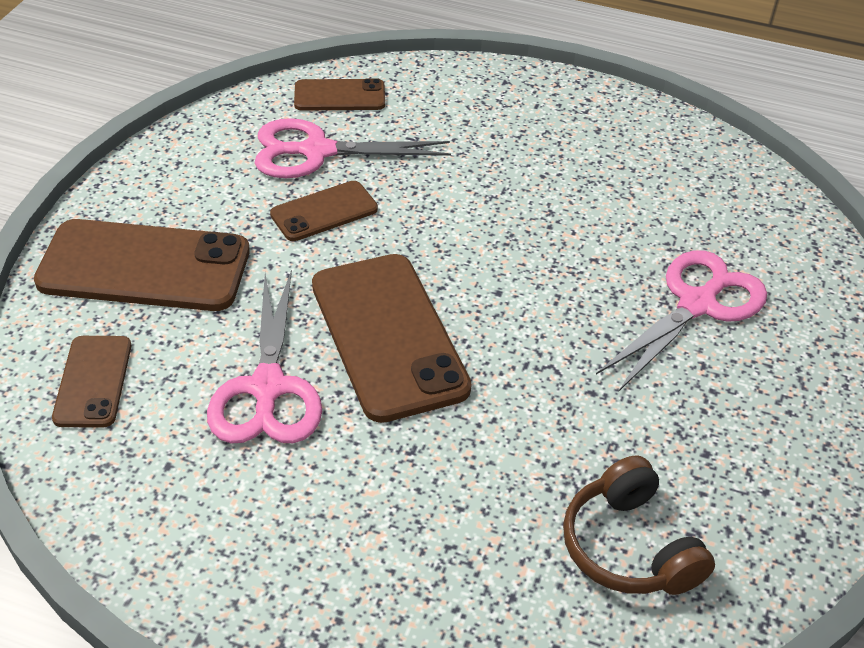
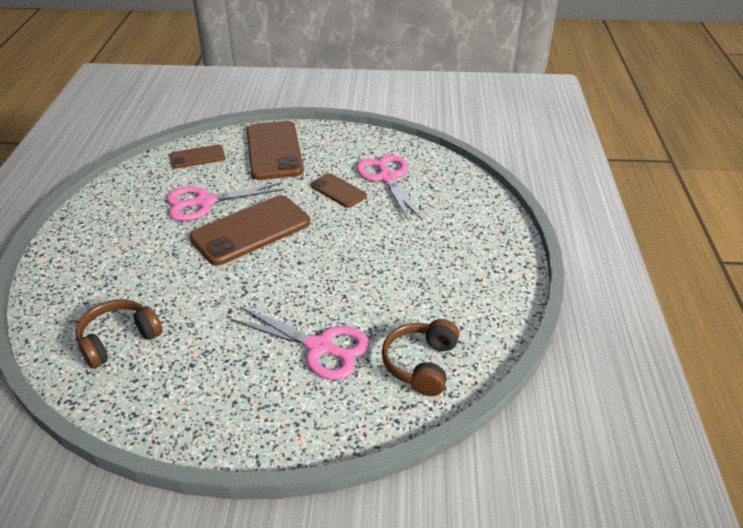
camera: 75 degrees right, 5 degrees down
(339, 96) = (442, 174): brown phone -> none
(747, 218) = (421, 364): none -> brown headphones

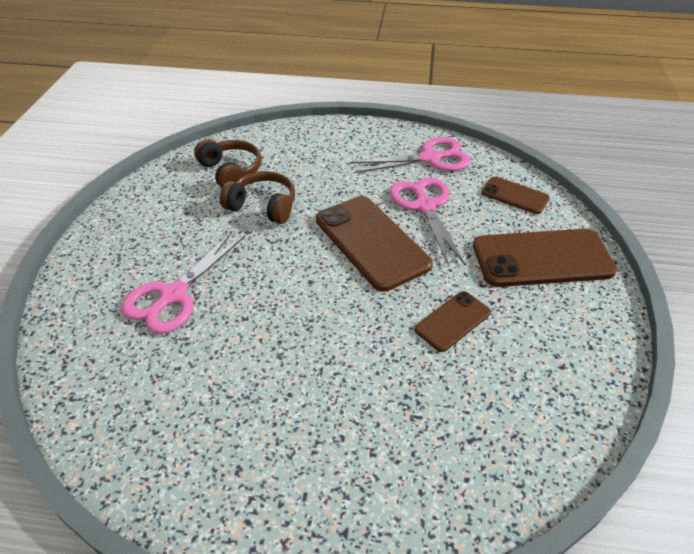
camera: 95 degrees right, 5 degrees up
(197, 157) = (515, 196): brown phone -> brown phone turned 45 degrees counterclockwise
(387, 177) = (491, 380): pink scissors -> pink scissors (430, 158)
(421, 364) = (113, 380): brown headphones -> brown headphones (263, 206)

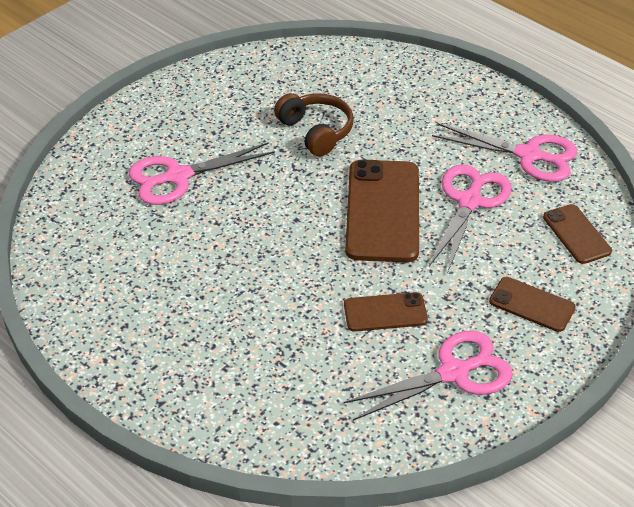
camera: 35 degrees right, 0 degrees up
(230, 172) = (316, 83): brown headphones -> none
(542, 258) = (532, 305): brown phone -> brown phone, size x0.54
(550, 341) = (454, 372): none -> pink scissors

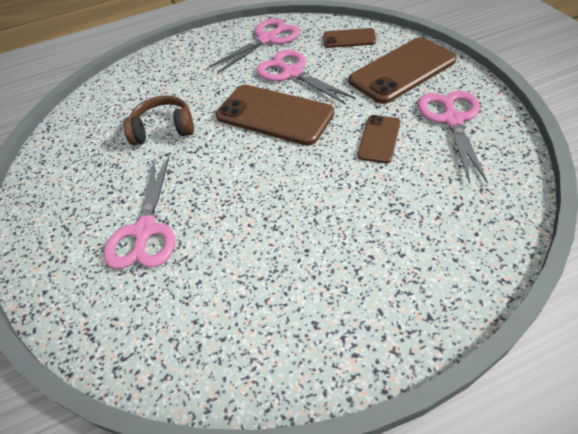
camera: 60 degrees left, 5 degrees up
(532, 305) = (402, 71): brown phone -> brown phone, size x1.87

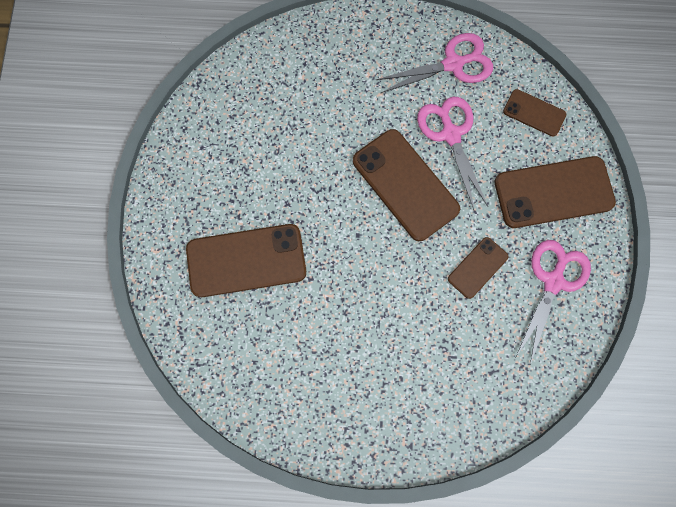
camera: 20 degrees right, 25 degrees up
(145, 231) = (246, 260): pink scissors -> brown phone
(163, 129) = (300, 146): brown headphones -> none

